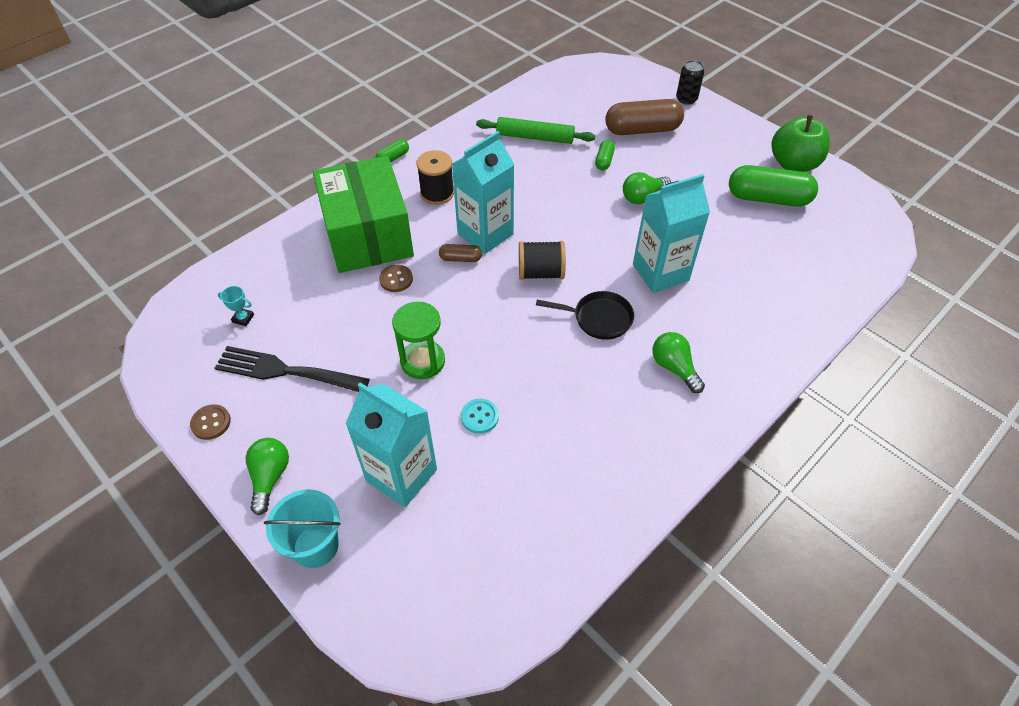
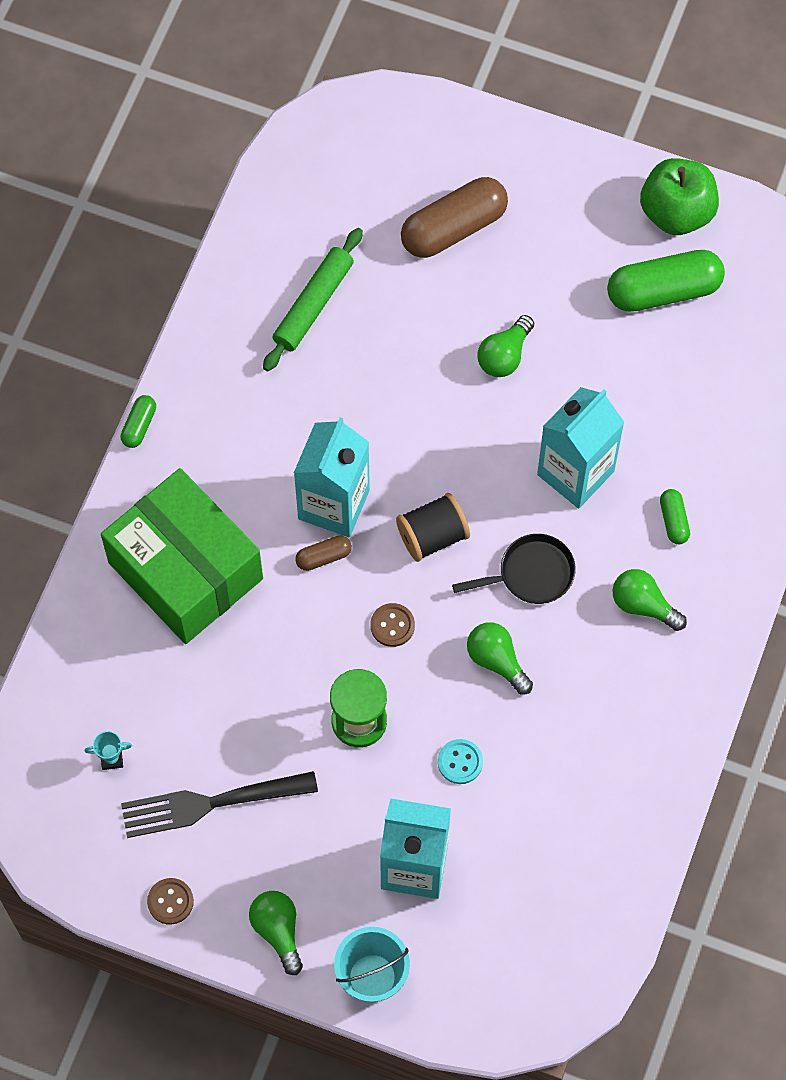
camera: 25 degrees left, 15 degrees up
(396, 279) = (261, 622): brown button -> brown button (392, 625)
(437, 193) = (235, 463): black spool -> none
(535, 137) = (313, 304): green rolling pin -> green rolling pin turned 45 degrees counterclockwise
(544, 362) = (497, 661): none -> green light bulb
(604, 161) = (427, 310): green capsule -> green capsule (673, 520)
(686, 99) = (490, 138): black can -> none

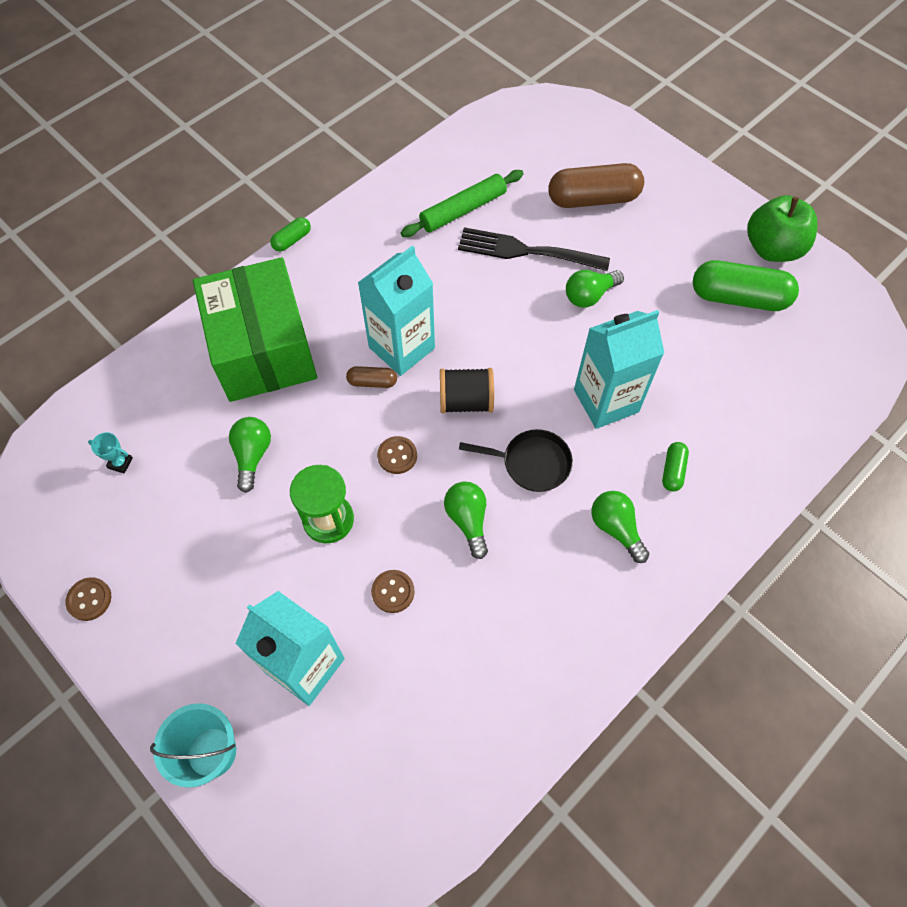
camera: 25 degrees right, 5 degrees down
(211, 803) = (172, 533): black fork -> black fork (526, 251)
(278, 931) = (158, 668): green light bulb -> green light bulb (252, 456)
(460, 762) = (393, 592): turquoise button -> brown button

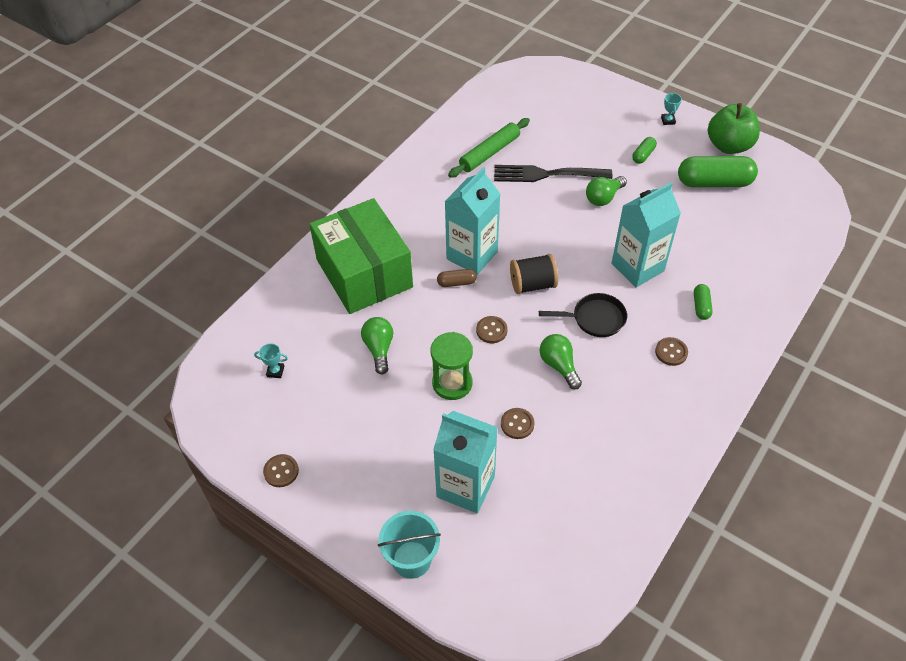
camera: 10 degrees left, 10 degrees down
(292, 240) = (363, 193): green capsule -> green capsule (643, 155)
(593, 199) = (586, 131): brown capsule -> none
(616, 528) = (671, 352): green light bulb -> brown button
(702, 200) = (668, 120): none -> turquoise trophy

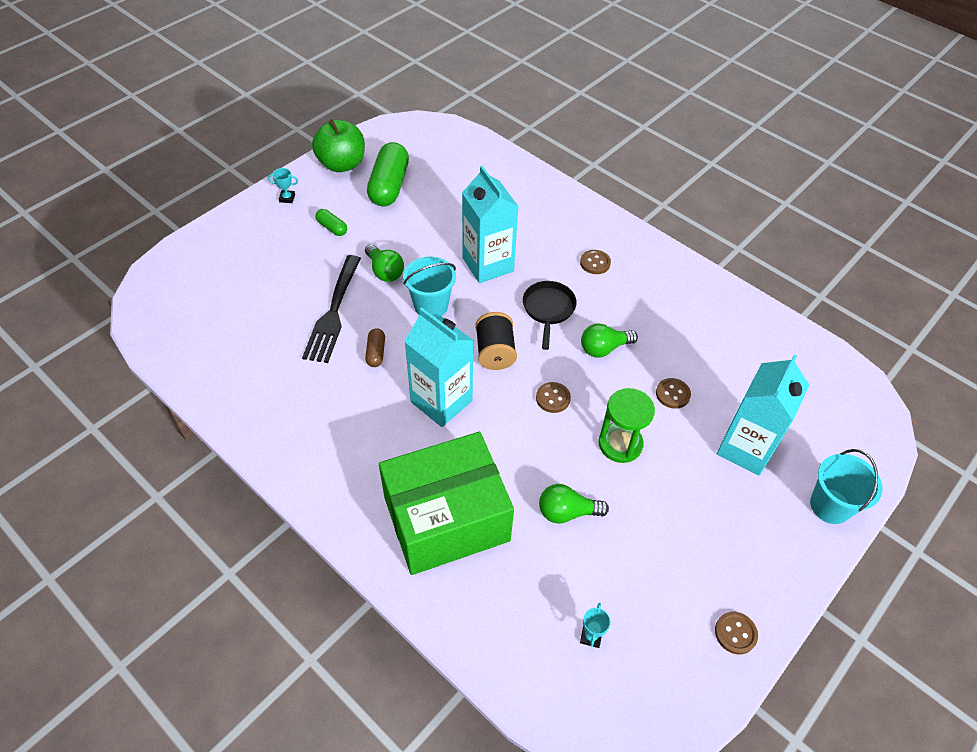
camera: 85 degrees left, 0 degrees up
(456, 283) = (480, 421): brown capsule -> brown capsule (376, 353)
(489, 153) = (278, 360): green rolling pin -> none
(573, 234) = (431, 306): none -> turquoise bucket
(701, 306) = (544, 231): green capsule -> none

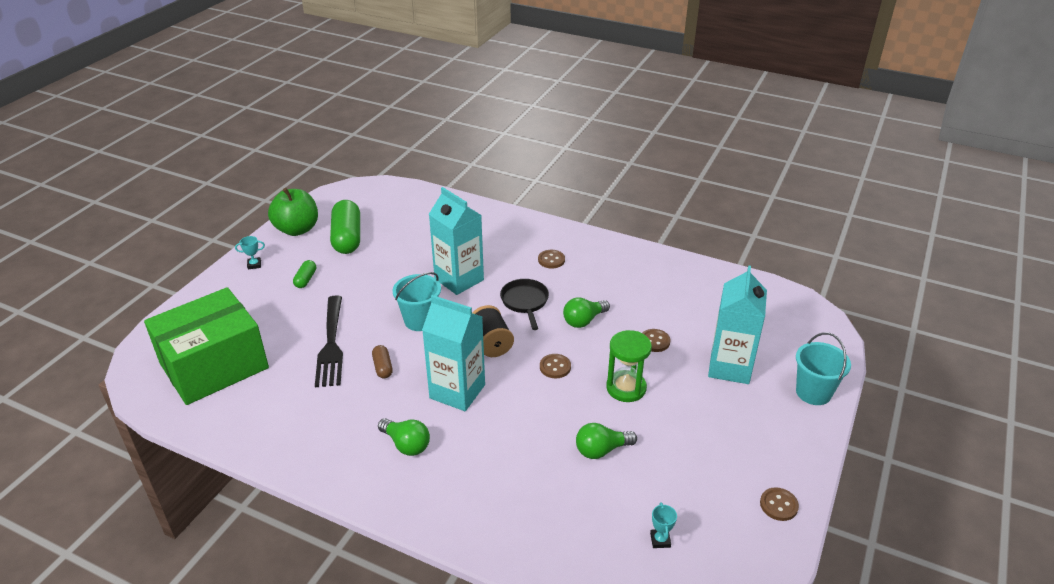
camera: 15 degrees left, 15 degrees down
(332, 228) = (305, 279): green capsule -> green capsule turned 75 degrees clockwise
(385, 271) = (367, 303): green light bulb -> green light bulb (406, 444)
(446, 519) = (497, 482): green box -> green box (214, 366)

